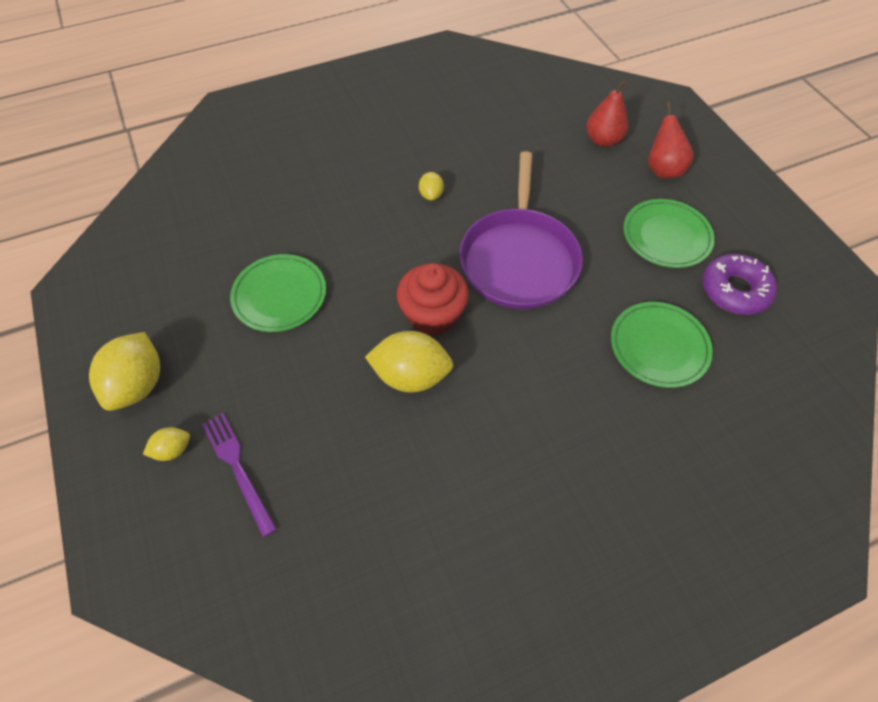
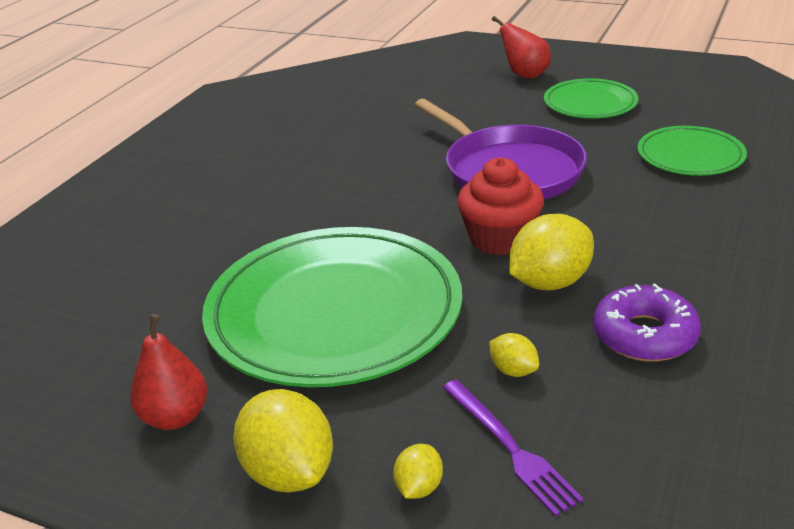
camera: 40 degrees left, 25 degrees down
(238, 468) = (510, 448): purple fork -> purple fork turned 135 degrees counterclockwise
(279, 295) = (334, 312): green plate -> green plate, size x1.99
(431, 195) = (367, 176): yellow lemon -> yellow lemon (513, 370)
(603, 140) = (454, 81): red pear -> red pear (175, 417)
(734, 290) = (681, 104): purple donut -> purple donut (644, 335)

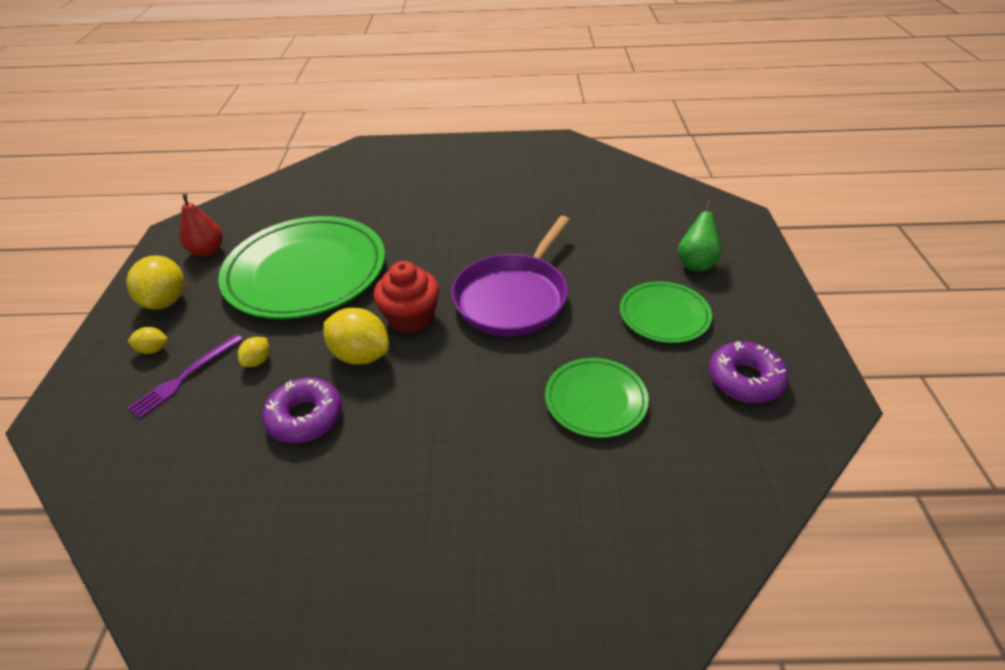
camera: 65 degrees right, 10 degrees up
(289, 472) = (166, 301): yellow lemon -> yellow lemon turned 45 degrees counterclockwise
(524, 75) = (696, 263): red pear -> green pear
(692, 90) = (745, 379): none -> purple donut

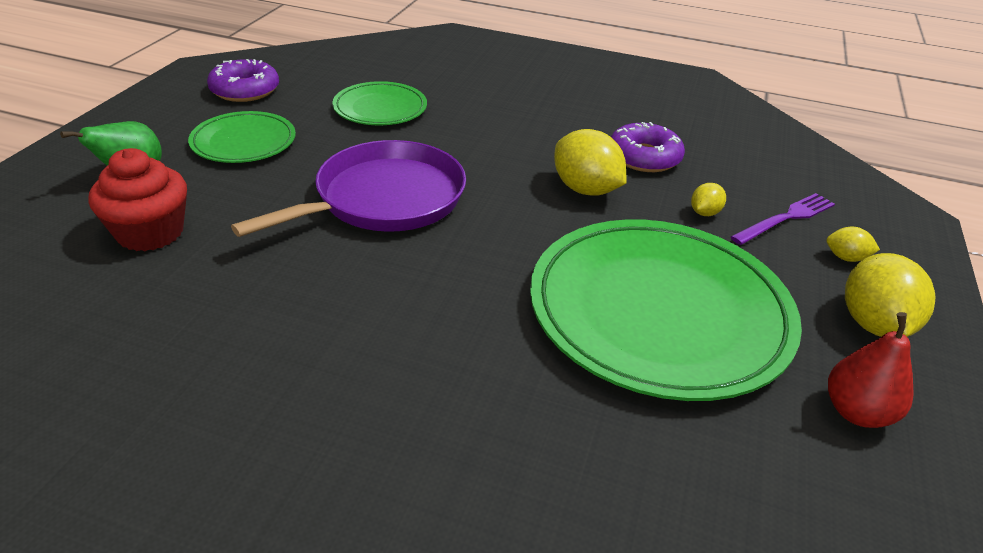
camera: 165 degrees left, 5 degrees down
(411, 317) = (518, 210): red cupcake -> red cupcake (150, 232)

